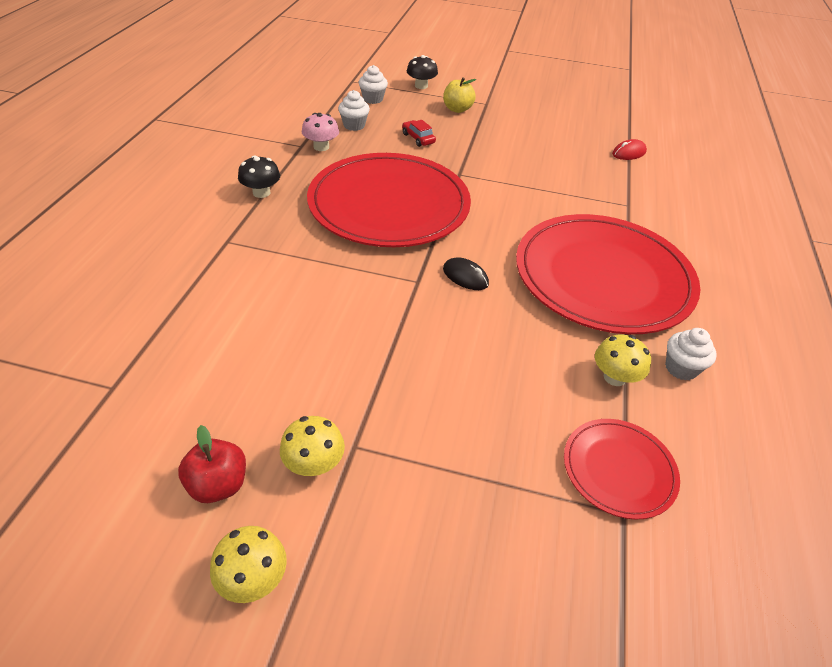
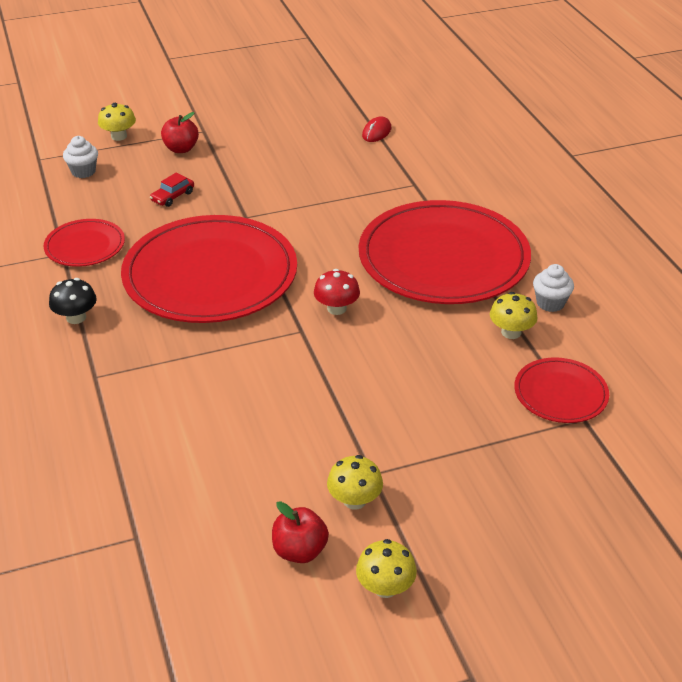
camera: 30 degrees left, 5 degrees down
(321, 147) = (85, 246): pink mushroom -> red plate
(354, 125) = (94, 209): white cupcake -> none
(418, 138) = (173, 196): red car -> red car turned 75 degrees counterclockwise
(421, 86) = (119, 136): black mushroom -> yellow mushroom
(457, 109) = (181, 149): yellow apple -> red apple
(465, 276) = (336, 308): black mouse -> red mushroom

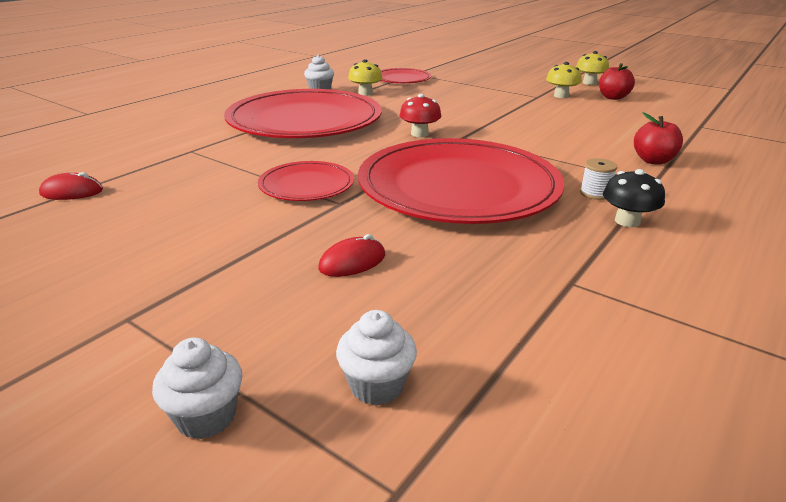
camera: 125 degrees left, 10 degrees down
(85, 246) = (534, 274): red plate -> red plate (306, 185)
(119, 136) = (206, 417): yellow mushroom -> white cupcake
(121, 331) = (595, 193): none -> white spool
(173, 196) = (352, 262): red car -> red mouse
(181, 149) = (209, 314): red apple -> red apple (653, 160)

